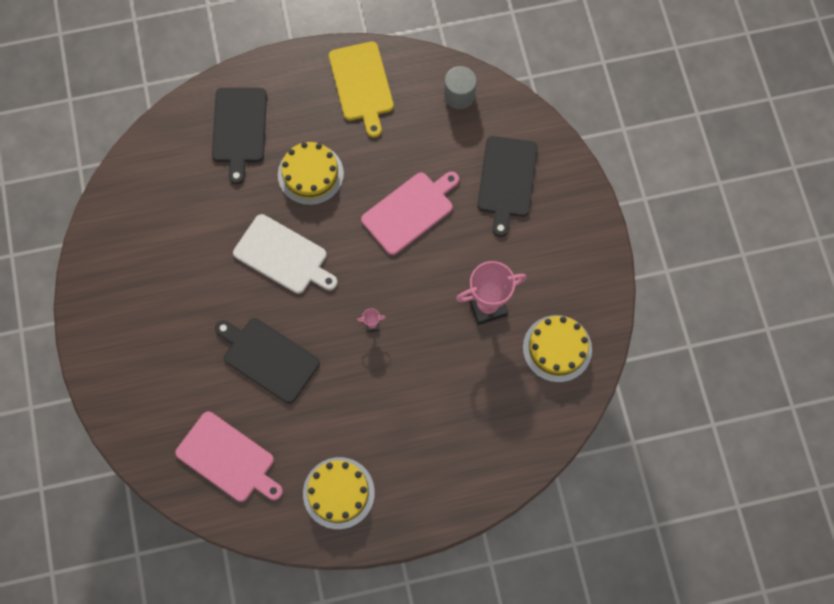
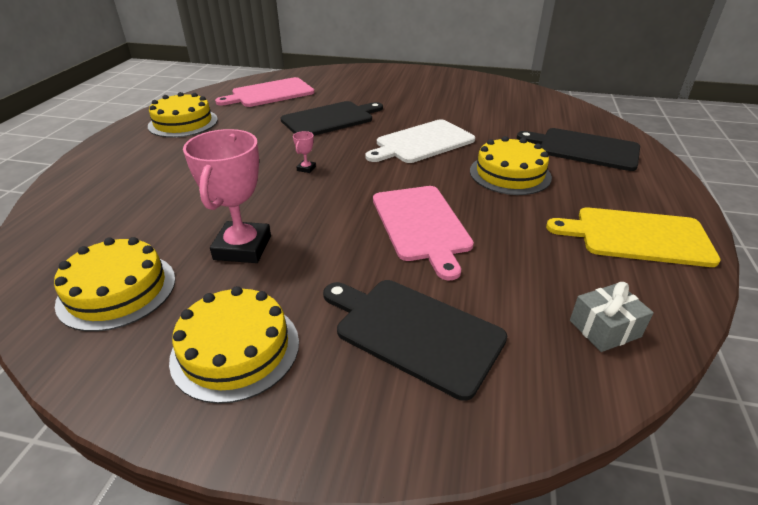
camera: 115 degrees right, 35 degrees down
(459, 95) = (604, 328): grey cylinder -> grey gift
(561, 256) = (235, 349): none -> yellow cake

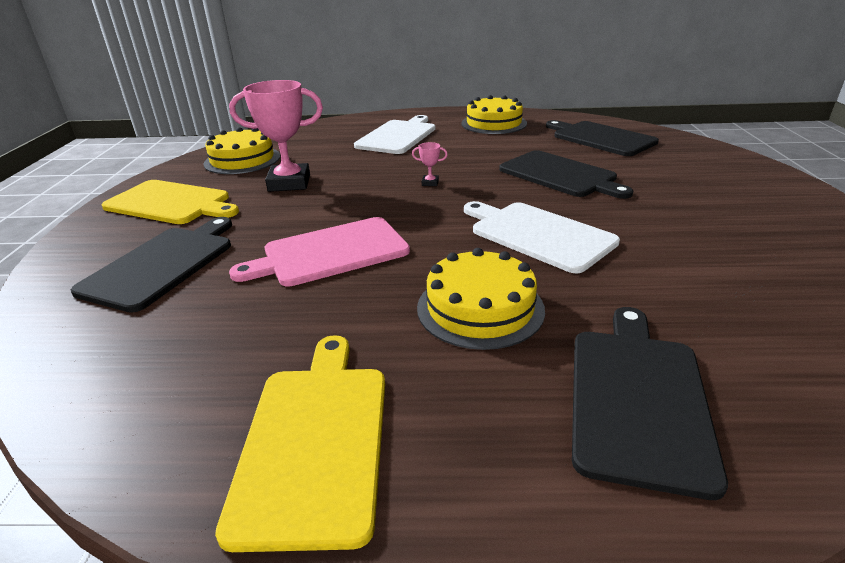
camera: 80 degrees right, 5 degrees down
(159, 172) = (398, 136): none -> white cutting board
(235, 349) = (171, 203): yellow cake -> yellow cutting board
(270, 93) = (600, 138): pink cutting board -> black cutting board
(604, 328) = (119, 381): grey gift -> none

